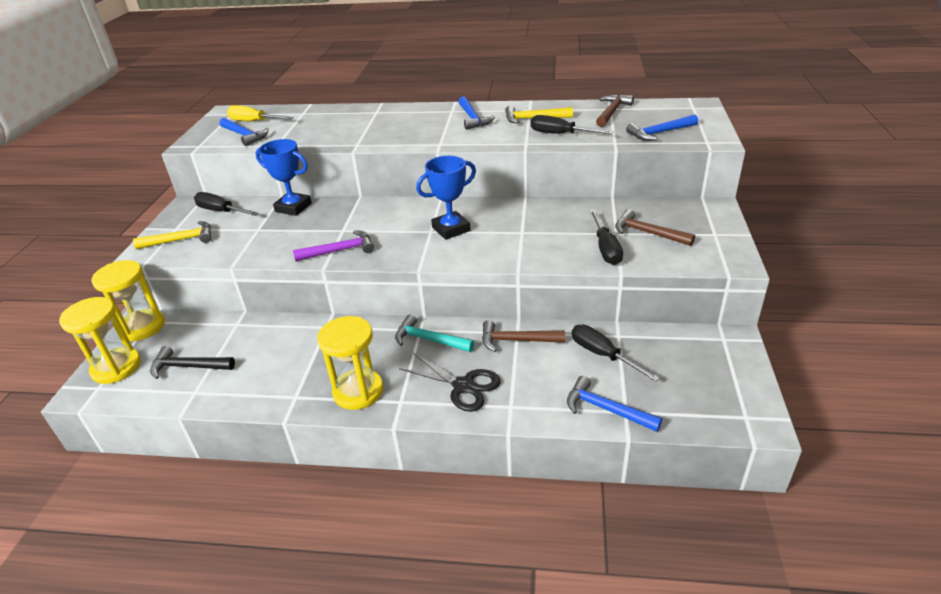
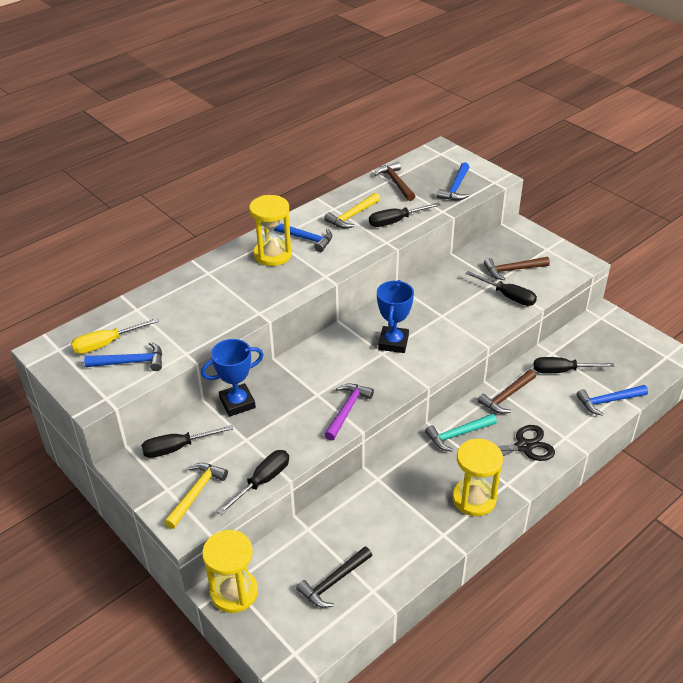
camera: 50 degrees left, 5 degrees up
(116, 367) = (278, 631): yellow hourglass -> yellow hourglass (273, 254)
(218, 257) = (262, 481): none -> black screwdriver

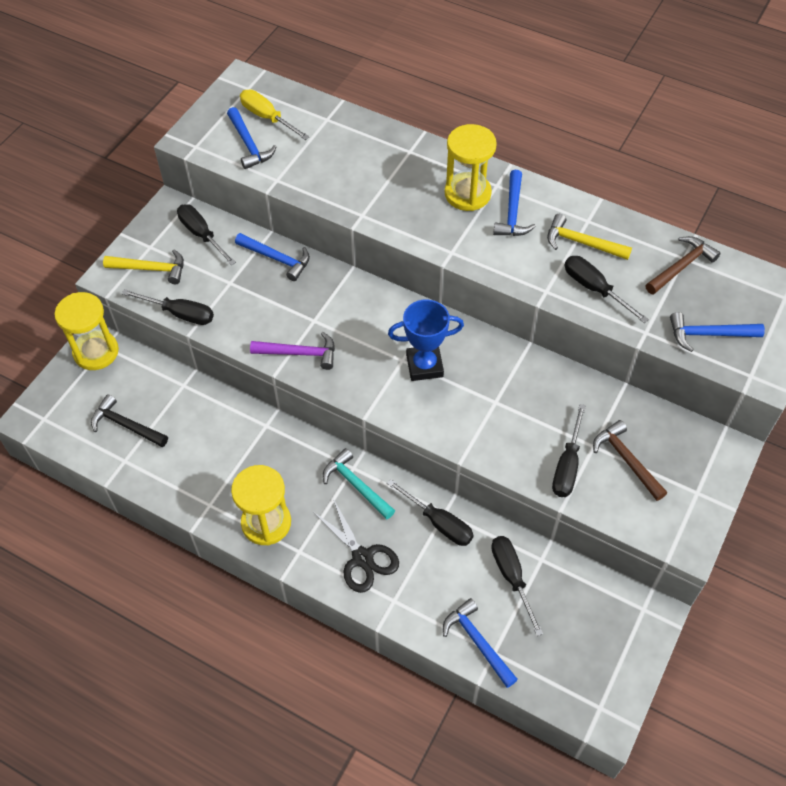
camera: 70 degrees right, 15 degrees up
(237, 403) = (277, 259): blue trophy -> blue hammer
(506, 396) = (439, 522): brown hammer -> black screwdriver

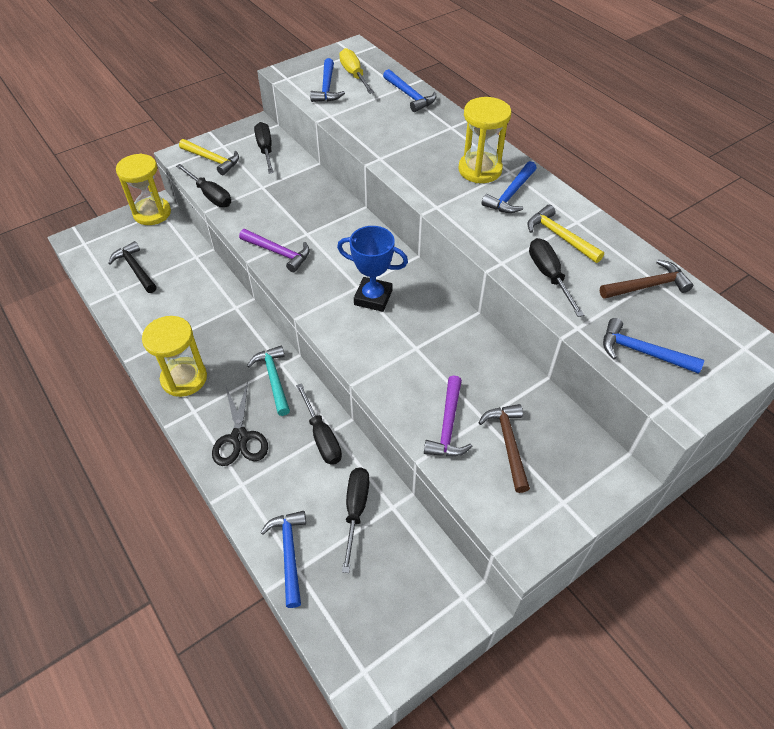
camera: 25 degrees right, 5 degrees down
(277, 259) = (309, 182): blue hammer -> blue hammer (409, 96)
(567, 465) = (448, 425): black screwdriver -> purple hammer

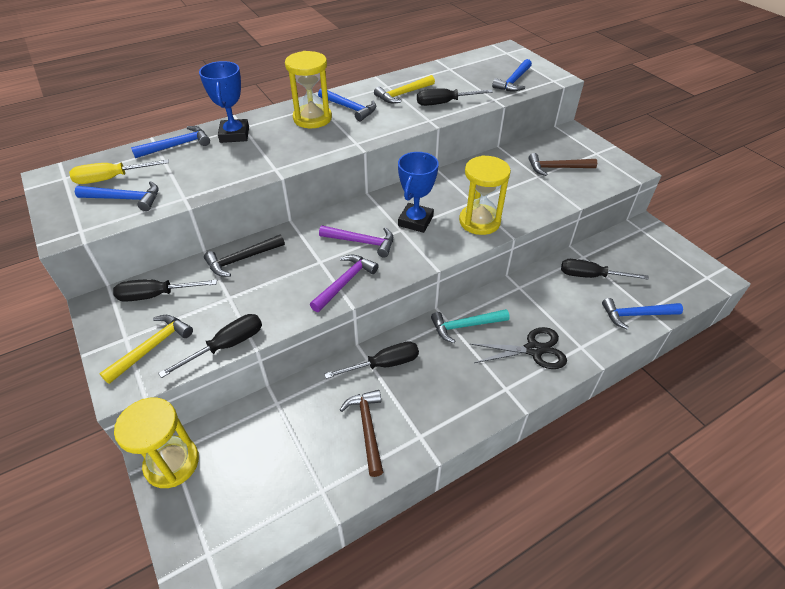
camera: 85 degrees left, 5 degrees down
(135, 269) = (282, 471): black hammer -> black hammer (242, 259)
(184, 378) = (465, 400): yellow hourglass -> yellow hourglass (479, 221)
(322, 437) = (526, 293): black screwdriver -> black screwdriver (384, 364)
(435, 124) = (234, 135): none -> blue trophy
(448, 425) = (546, 192): purple hammer -> purple hammer (361, 242)
(647, 286) = (455, 71): brown hammer -> brown hammer (367, 428)

